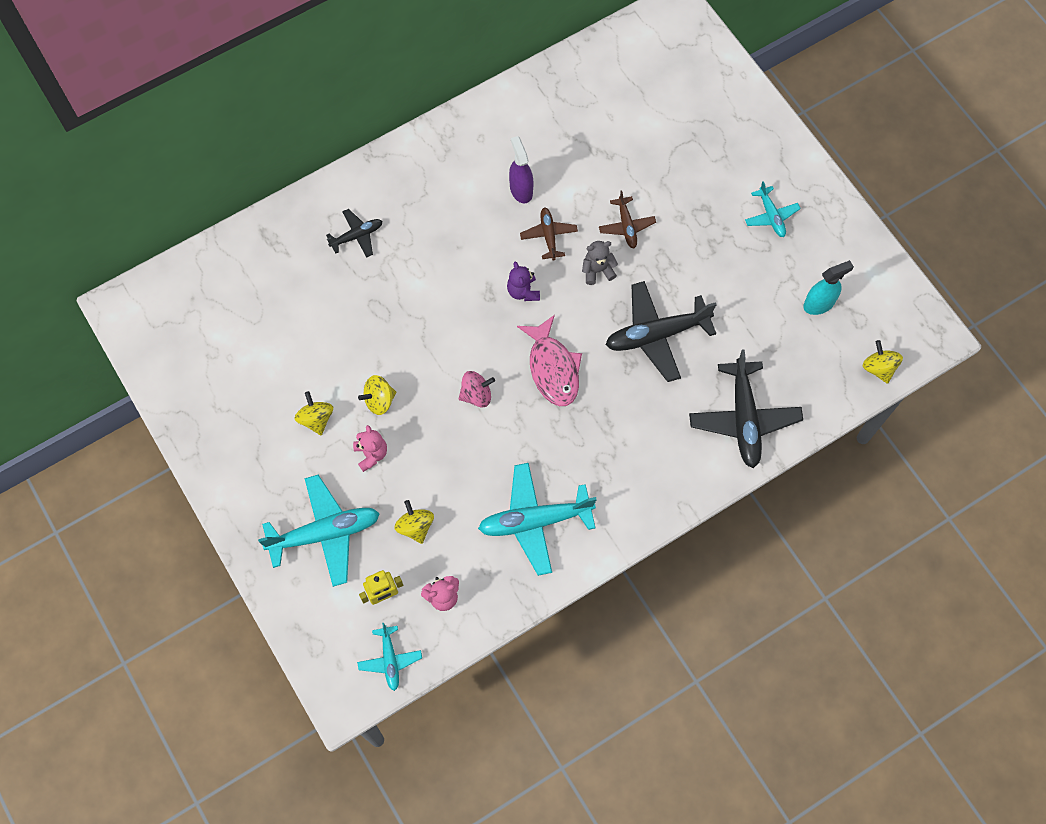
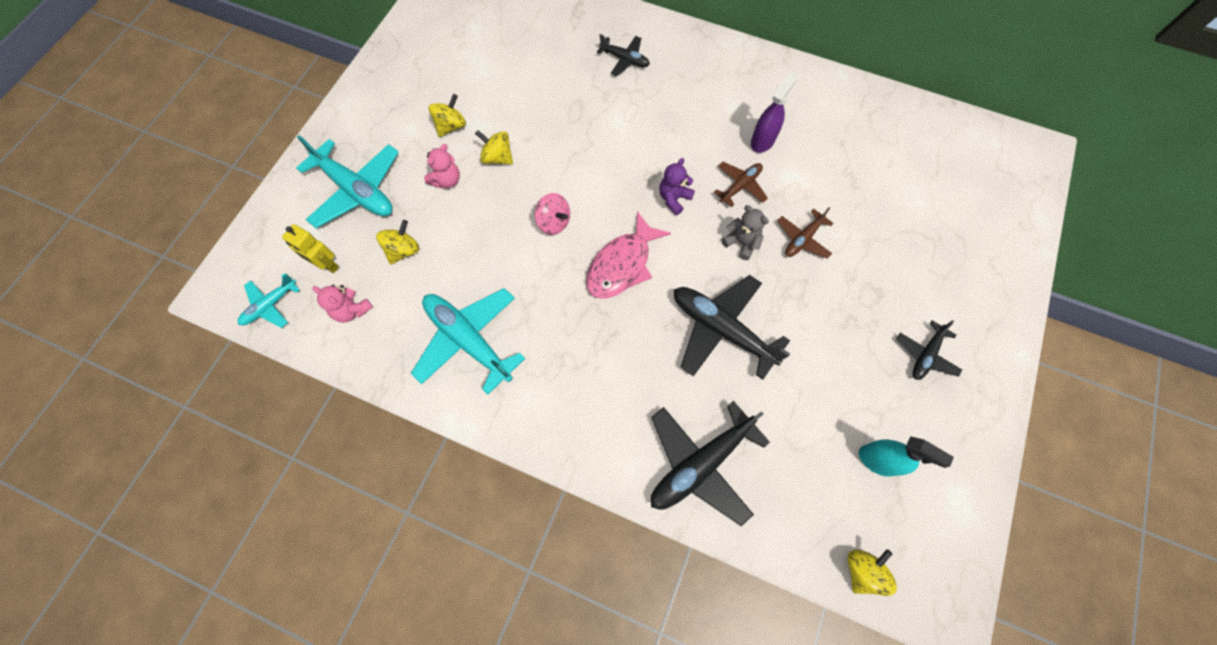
camera: 55 degrees right, 0 degrees up
(771, 216) = (925, 355): turquoise plane -> black plane

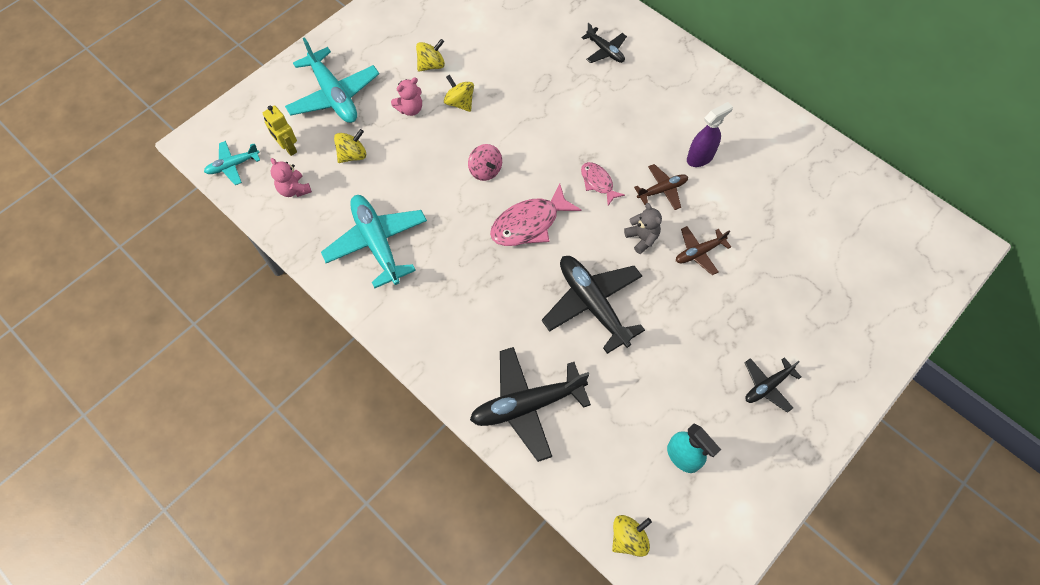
camera: 20 degrees right, 5 degrees down
(674, 198) = (598, 183): purple teddy bear -> pink fish

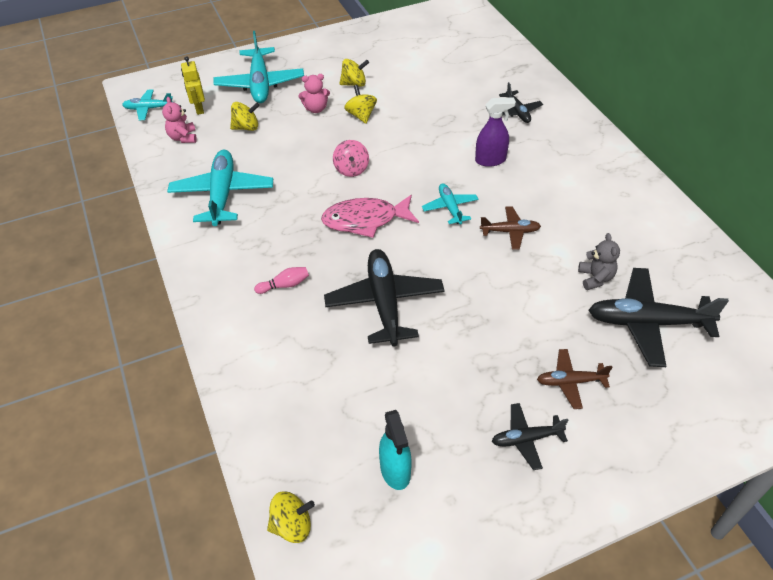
camera: 25 degrees right, 15 degrees down
(495, 320) = (284, 285): none -> pink bowling pin
(527, 405) = (268, 365): black plane -> black plane (647, 323)
(598, 183) = (450, 208): pink fish -> turquoise plane
(642, 238) = (466, 264): grey teddy bear -> grey teddy bear (595, 278)
(699, 252) = (518, 294): brown plane -> brown plane (570, 382)
(700, 157) = (564, 216): purple spray bottle -> purple spray bottle (490, 160)

